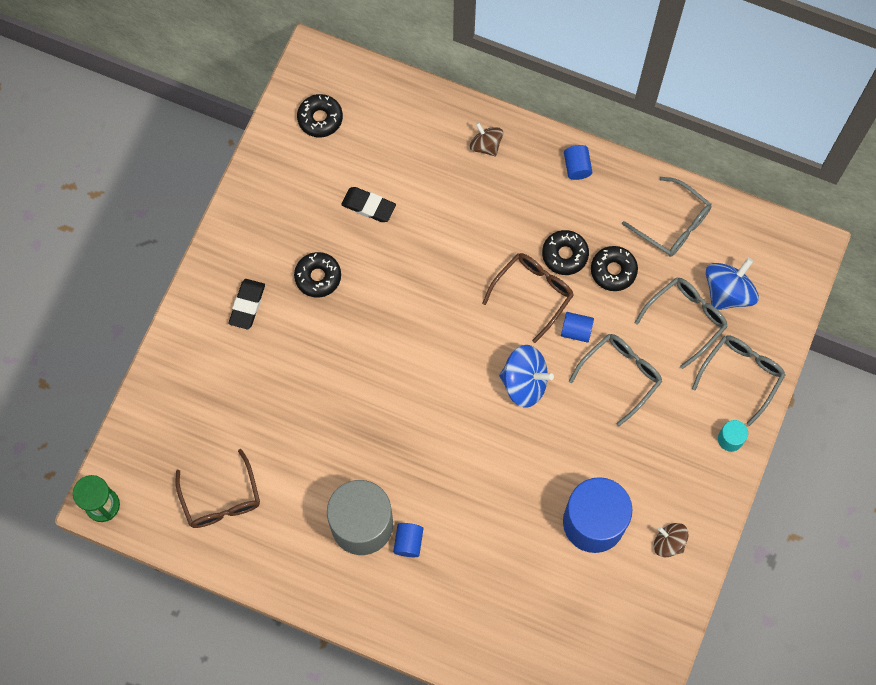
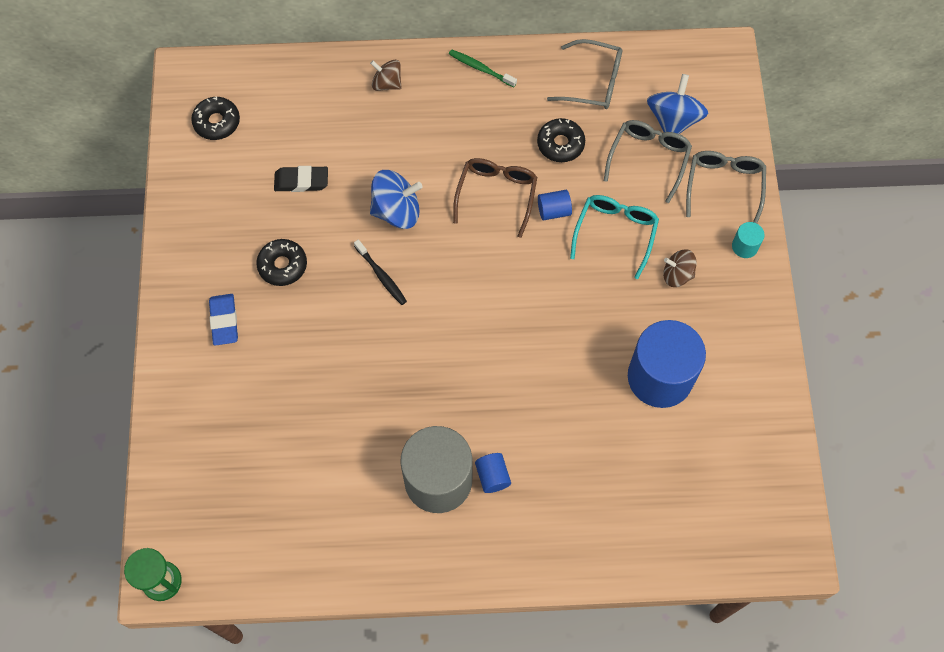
camera: 25 degrees left, 5 degrees down
(221, 499) = (284, 519): brown glasses -> none
(247, 305) = (224, 321): black eraser -> blue eraser
(397, 323) = (381, 275): none -> black toothbrush
(524, 382) = (529, 278): blue spinning top -> blue spinning top (396, 211)
(565, 255) = (508, 149): black donut -> none
(577, 167) = (480, 68): blue cylinder -> green toothbrush
(620, 375) = (615, 233): grey glasses -> turquoise glasses
(669, 543) = (739, 364): brown spinning top -> brown spinning top (677, 275)

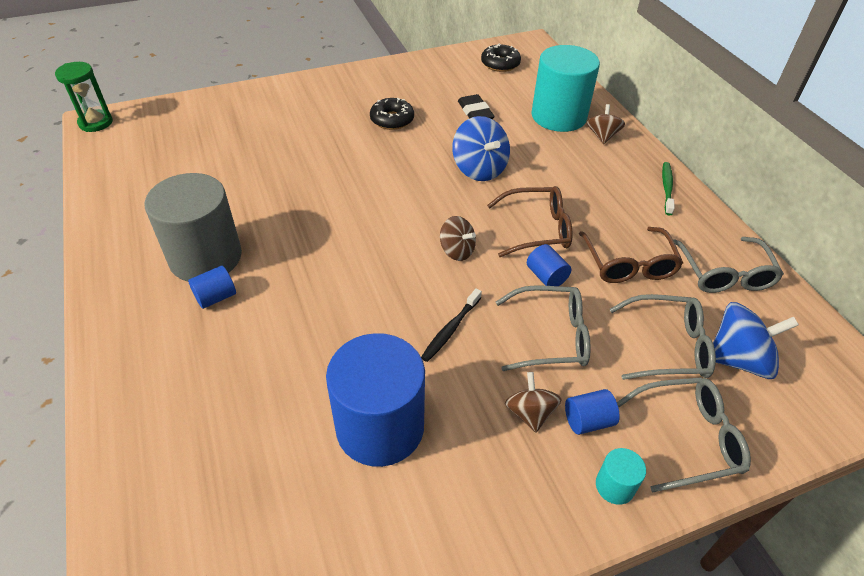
camera: 70 degrees right, 20 degrees down
(224, 321) = (329, 103): blue eraser -> none
(339, 107) = (558, 116): none -> turquoise cylinder
(381, 275) = (409, 174): black toothbrush -> black toothbrush (450, 329)
(501, 268) = (457, 251): none -> brown spinning top
(560, 144) = (629, 264): black donut -> brown glasses
(615, 233) = (551, 336): turquoise glasses -> grey glasses
(694, 240) = (588, 421): none -> blue cylinder

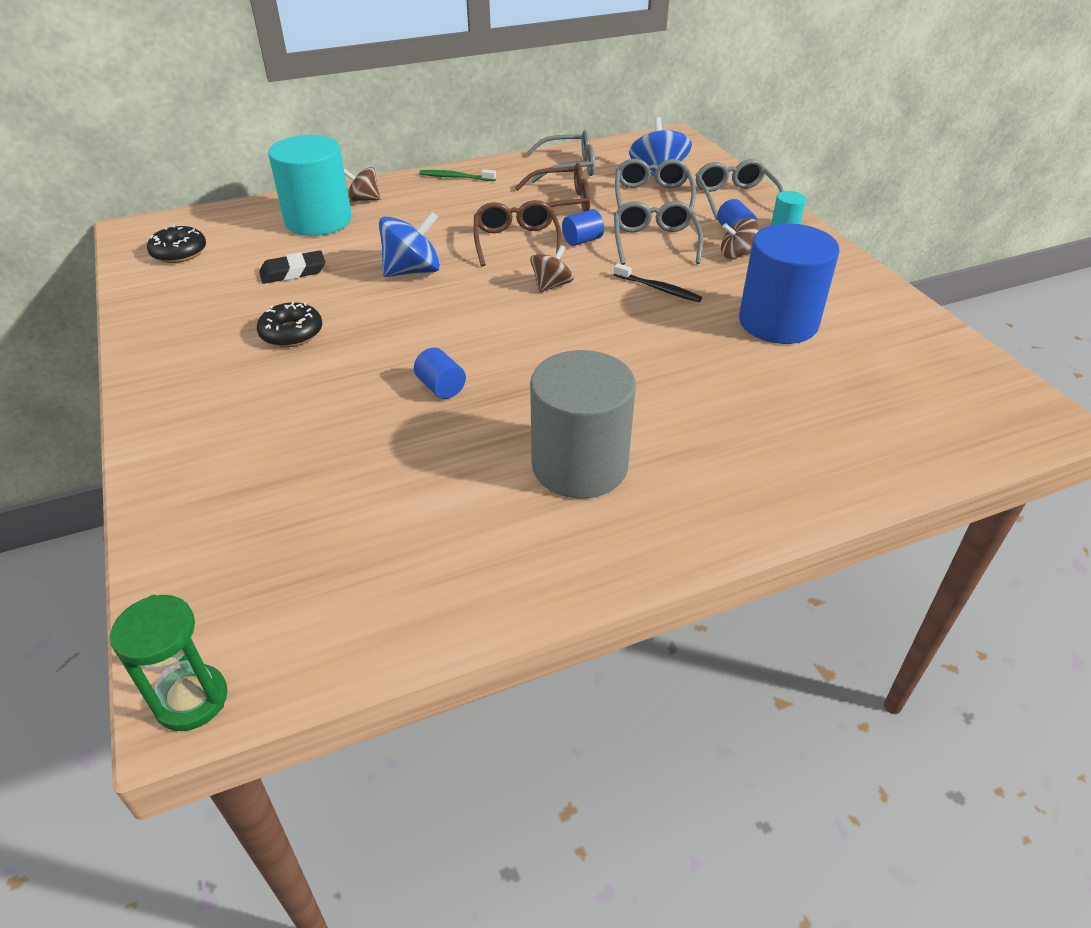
camera: 90 degrees left, 5 degrees down
(216, 297) = (647, 444): blue cylinder -> blue cylinder (441, 387)

